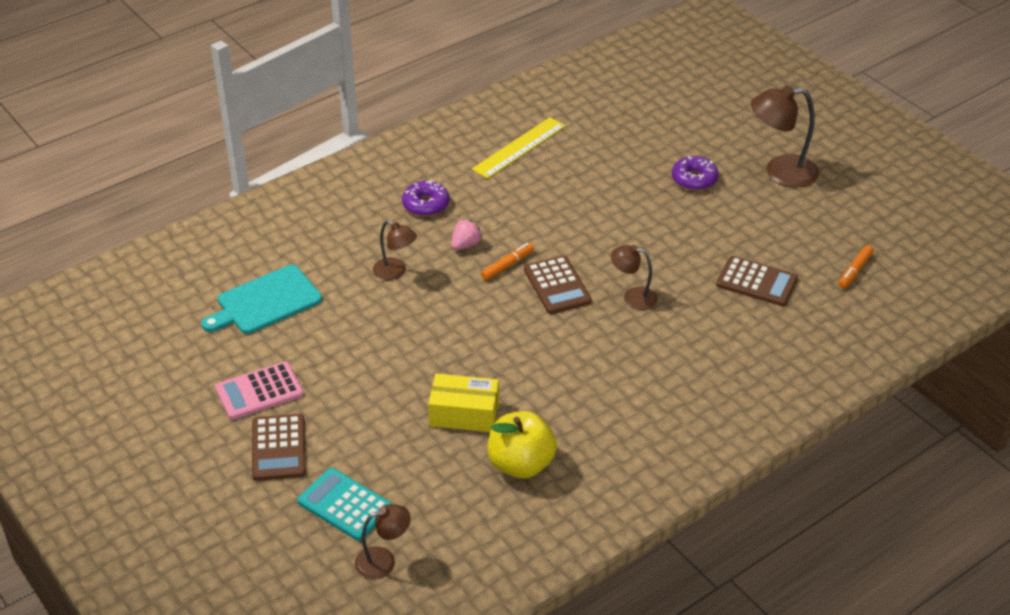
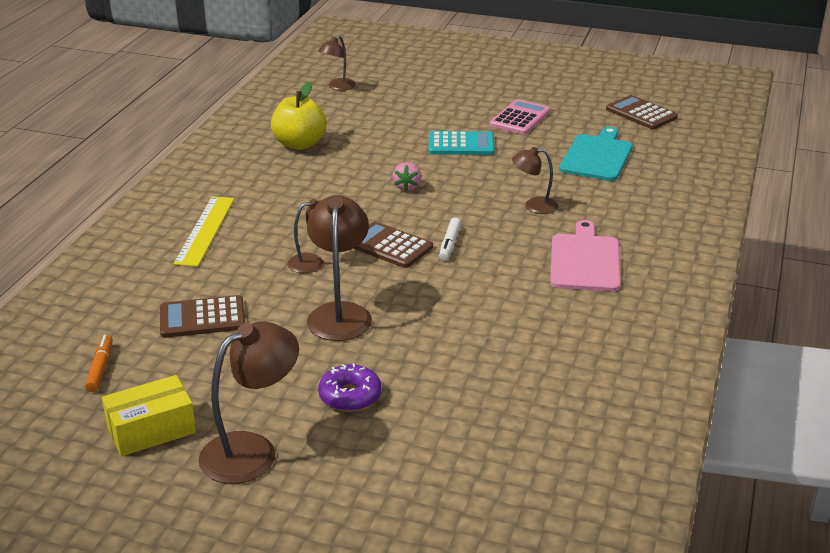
camera: 145 degrees right, 10 degrees down
(279, 448) = (466, 102): brown calculator -> brown calculator (641, 113)
(345, 505) = (390, 96): turquoise calculator -> turquoise calculator (461, 144)
(426, 204) = (585, 260): purple donut -> pink cutting board
(464, 414) = (368, 153): yellow box -> yellow box (151, 430)
(465, 245) = (505, 244): pink strawberry -> pink strawberry (407, 187)
(507, 265) = (450, 244): orange marker -> white marker
(519, 148) = (575, 349): yellow ruler -> yellow ruler (205, 230)
(650, 241) = (340, 313): none -> brown lamp

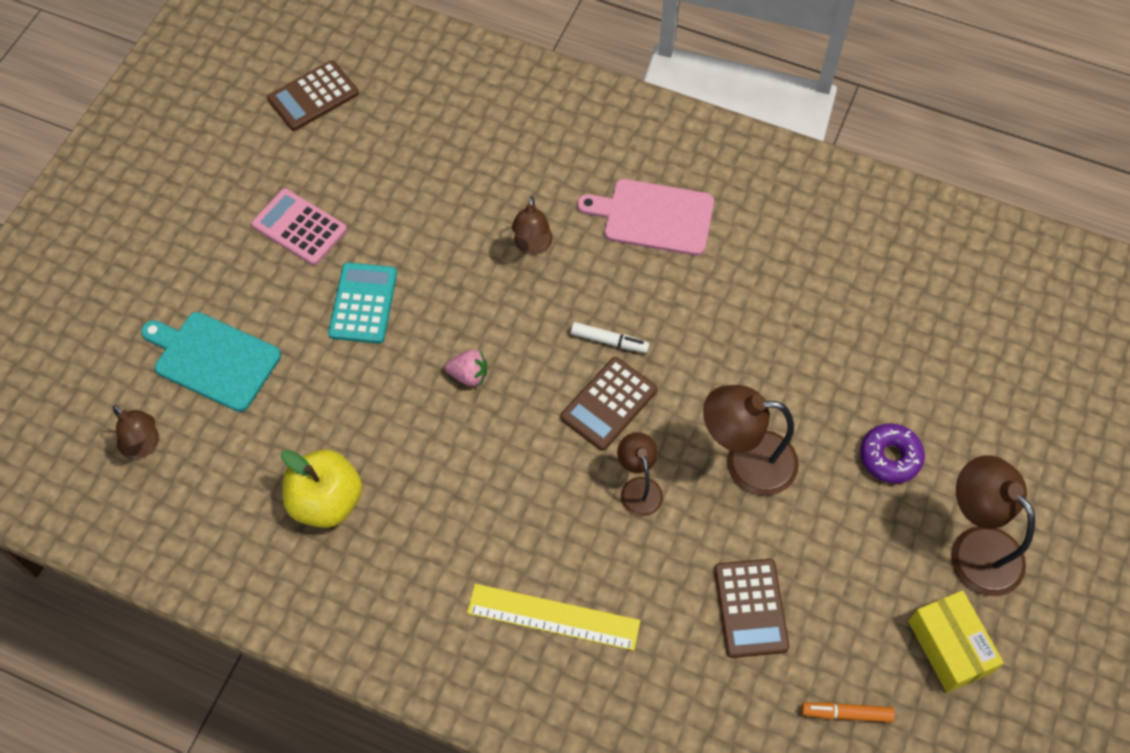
camera: 85 degrees left, 30 degrees up
(597, 156) = (420, 163): turquoise cutting board -> turquoise cutting board (213, 359)

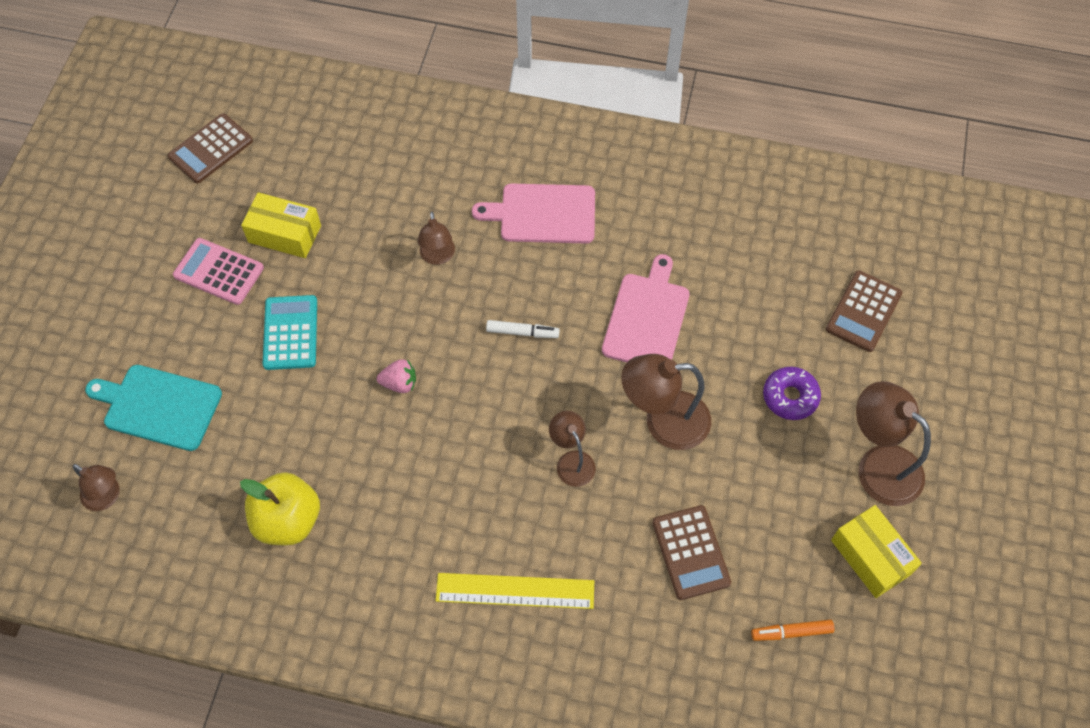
camera: 10 degrees left, 0 degrees up
(375, 197) = (284, 234): none -> yellow box
(609, 404) = (532, 389): brown calculator -> brown calculator (863, 311)
(747, 346) = (647, 318): none -> pink cutting board

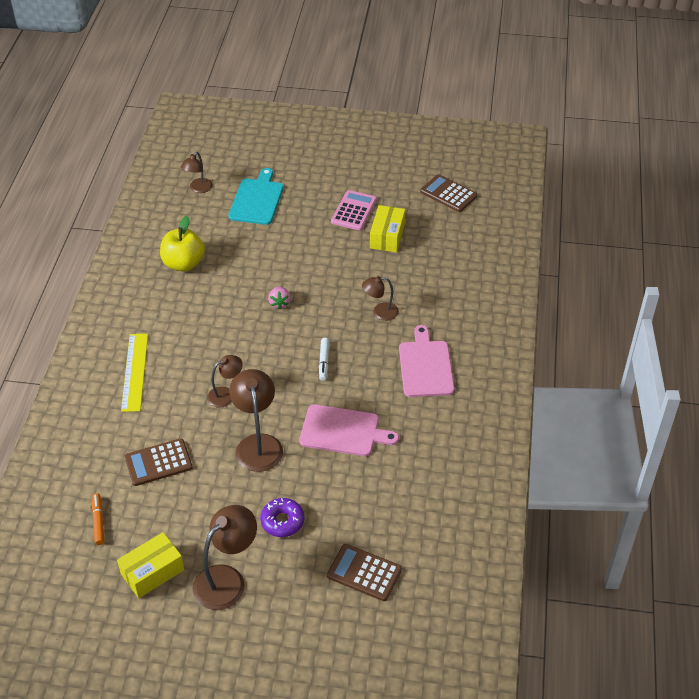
camera: 85 degrees right, 15 degrees down
(290, 333) = (312, 248): turquoise calculator -> none

